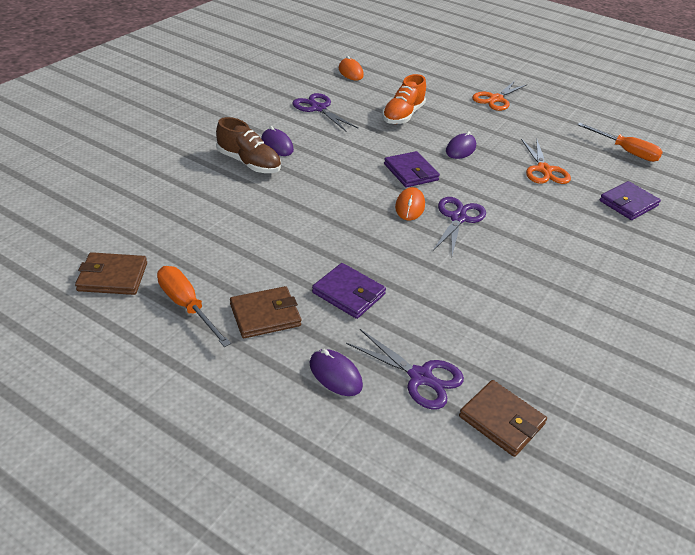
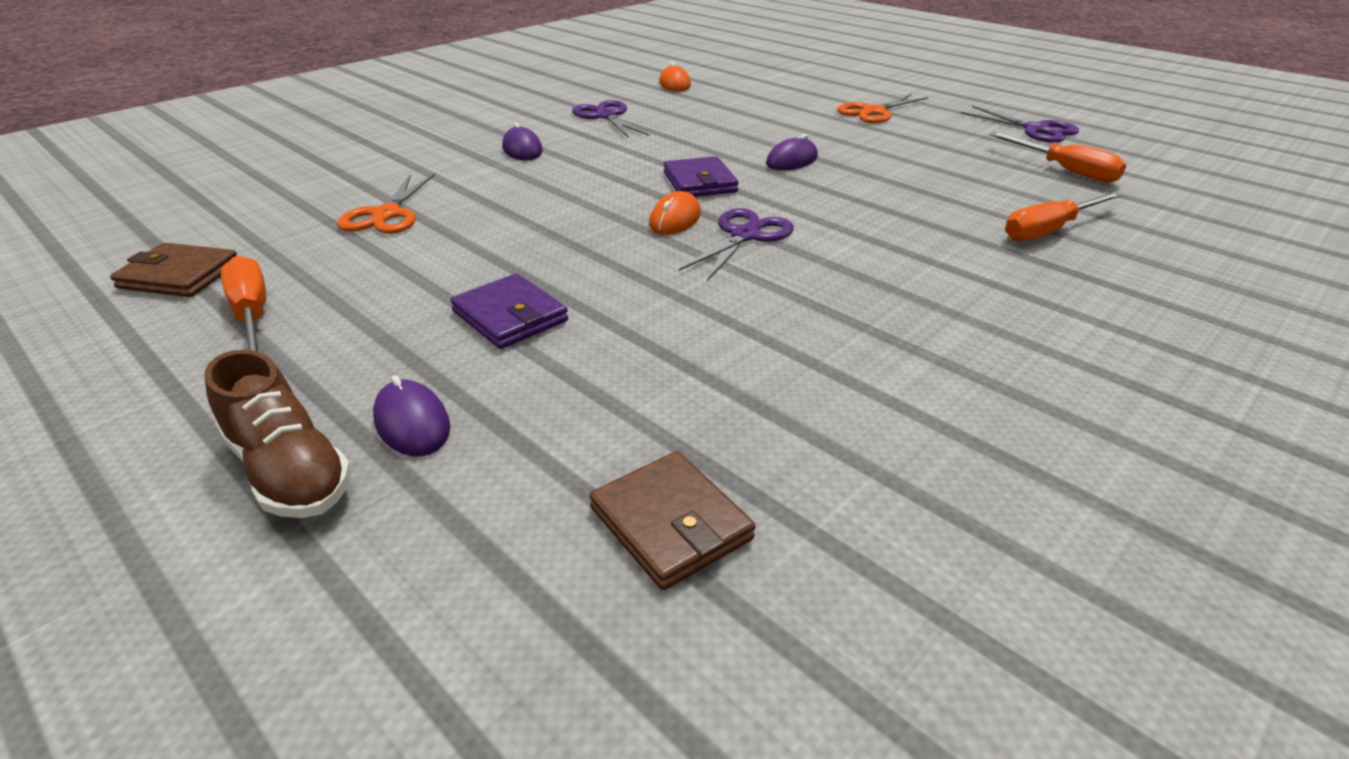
camera: 15 degrees right, 5 degrees down
(249, 163) = (469, 165): brown shoe -> brown shoe (289, 471)
(265, 315) = (359, 335): brown wallet -> none
(403, 115) = (723, 125): orange shoe -> none
(420, 377) = (557, 440): purple scissors -> purple scissors (1035, 130)
(544, 170) = (916, 187): orange scissors -> orange scissors (386, 215)
(628, 203) = (1048, 230): purple wallet -> orange screwdriver

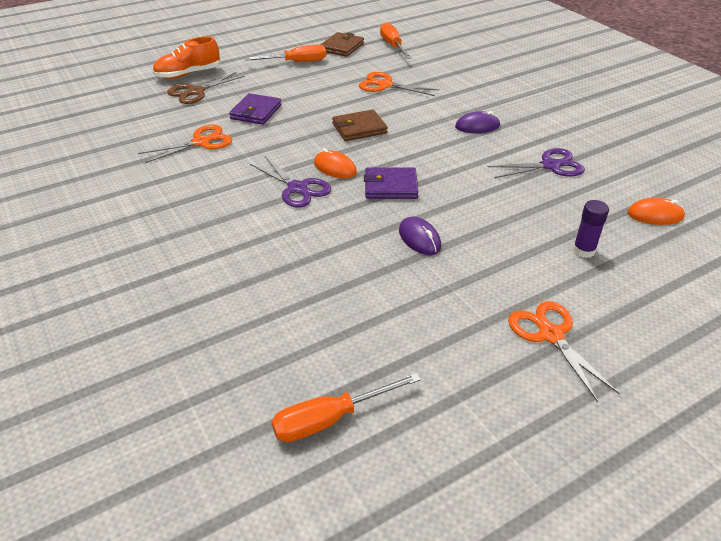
camera: 105 degrees right, 5 degrees up
(289, 471) = (188, 74): brown shoe -> orange shoe
(412, 423) = (195, 92): purple mouse -> brown scissors
(510, 316) = (256, 112): purple wallet -> purple wallet turned 45 degrees counterclockwise
(653, 349) = (201, 142): none -> orange scissors
(670, 524) = (99, 132): brown wallet -> brown wallet (359, 128)
(750, 104) = (583, 250): none -> purple glue stick
(1035, 130) = (463, 466): purple scissors -> none
(1048, 230) = (221, 334): orange screwdriver -> orange screwdriver (393, 46)

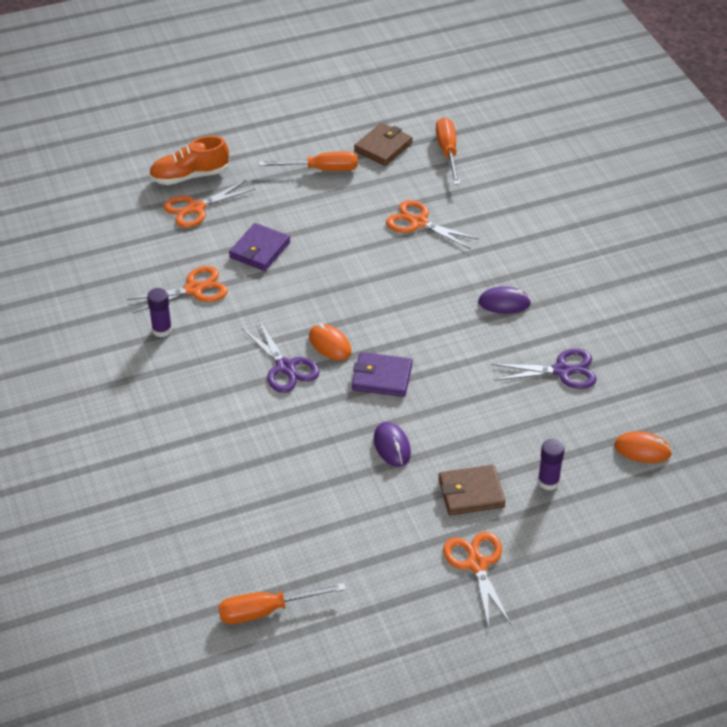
camera: 10 degrees right, 5 degrees up
(174, 173) = (162, 330): none -> purple glue stick
(195, 92) = (195, 208): brown scissors -> orange scissors
(359, 128) = (370, 290): brown wallet -> brown wallet (471, 493)

